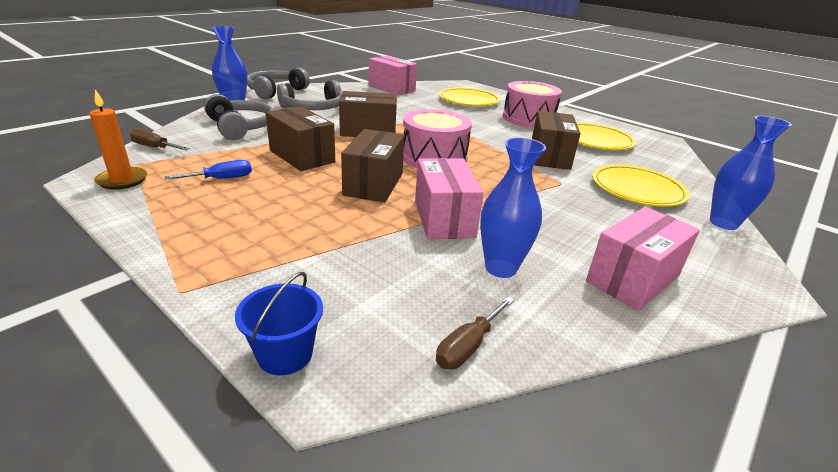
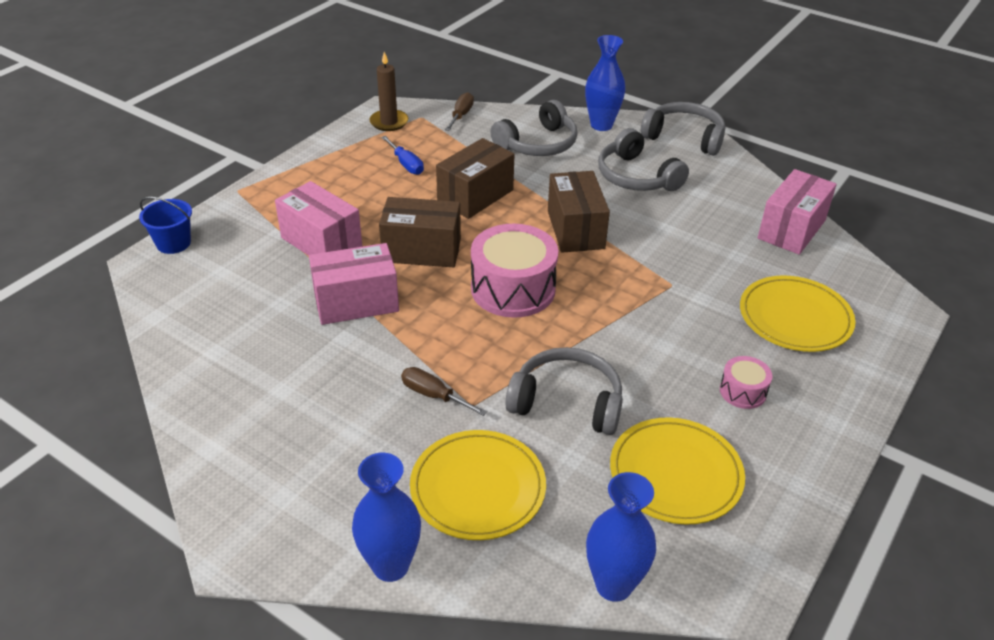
camera: 85 degrees right, 10 degrees up
(122, 180) = (389, 122): orange candle -> brown candle
(468, 346) = (172, 320): brown screwdriver -> brown screwdriver (433, 395)
(501, 268) = (270, 340): blue vase -> blue vase (613, 585)
(528, 118) = (743, 391): pink drum -> pink drum, size x0.49
(549, 156) = (567, 402): brown box -> grey headphones
(633, 279) = (255, 433): pink box -> pink box (321, 242)

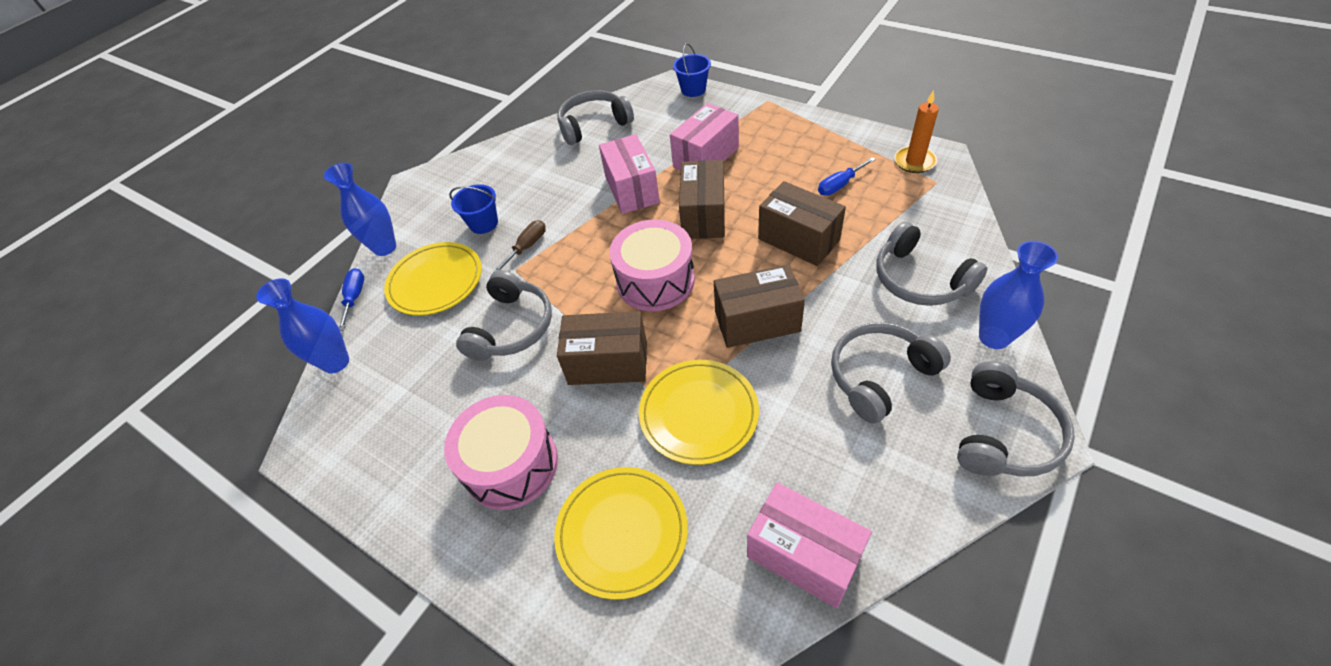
camera: 95 degrees right, 10 degrees up
(198, 336) = (593, 125): none -> grey headphones
(373, 445) = (483, 223): none -> blue bucket
(389, 122) = (914, 161): brown candle -> orange candle
(461, 115) = (955, 210): brown screwdriver -> none
(493, 587) = (355, 298): none -> blue screwdriver
(620, 324) = (608, 363): none -> brown box
(675, 474) = (423, 403): yellow plate -> yellow plate (698, 413)
(743, 391) = (511, 464): pink drum -> pink drum, size x2.04

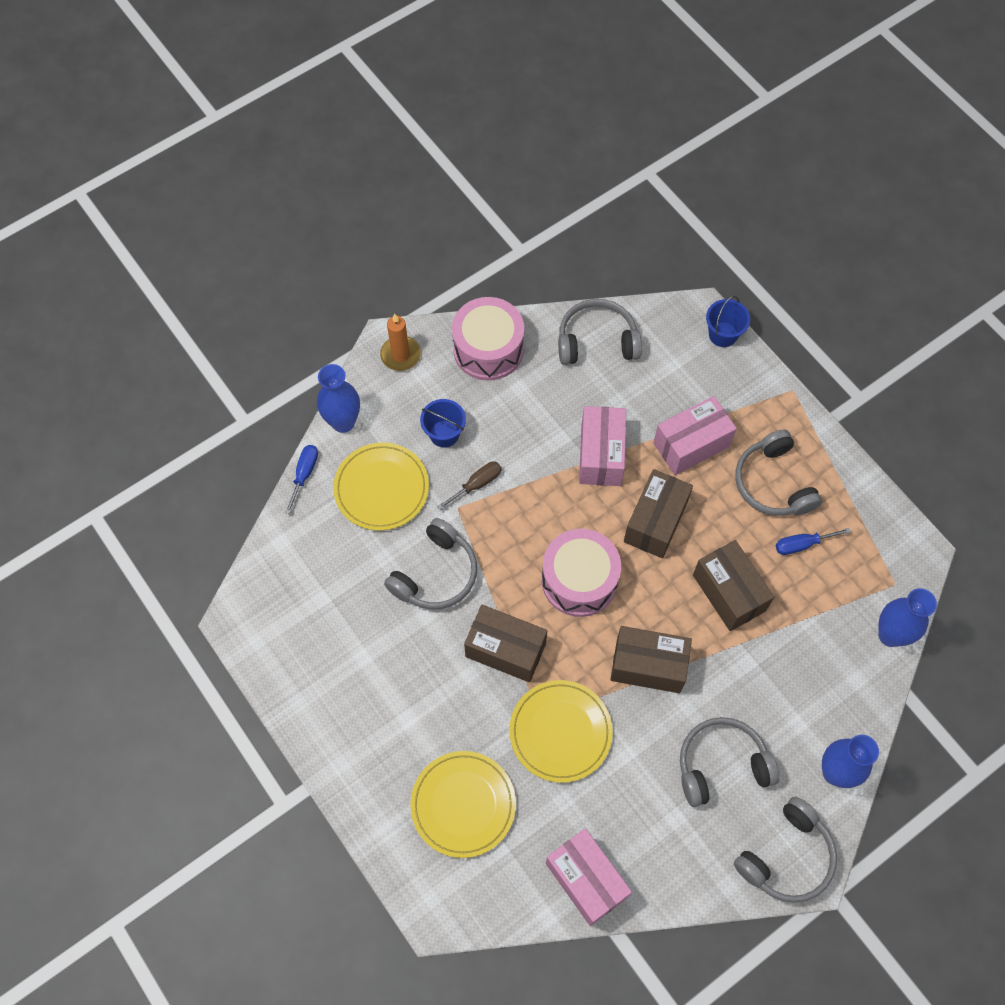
camera: 15 degrees right, 15 degrees up
(336, 362) = (276, 543): blue vase -> blue vase (890, 635)
(511, 464) = (398, 710): pink drum -> pink drum (488, 349)
(914, 161) = (890, 548): orange candle -> orange candle (400, 355)
(920, 279) = (810, 687): grey headphones -> grey headphones (773, 483)

